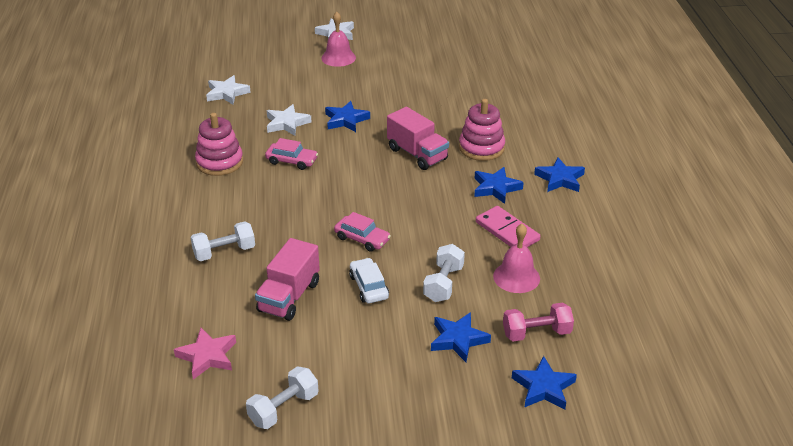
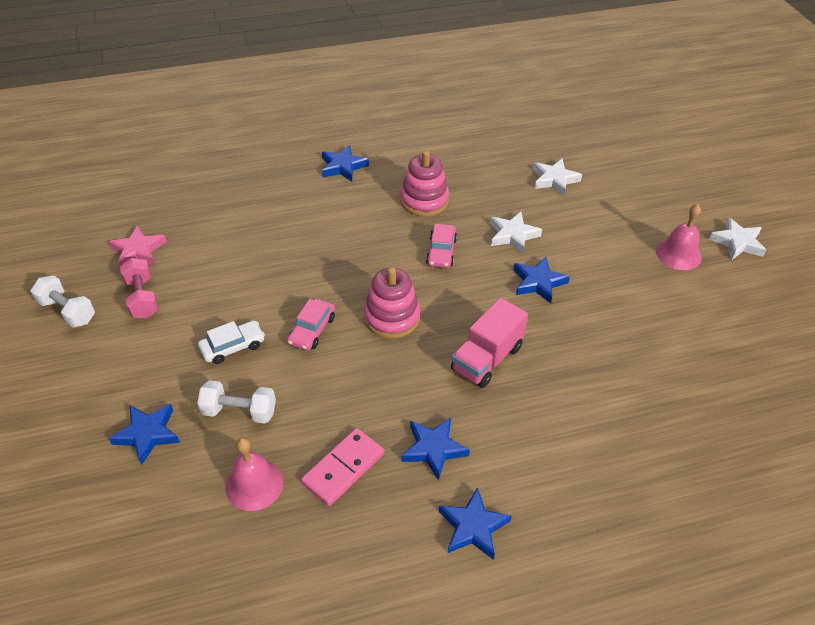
camera: 80 degrees right, 10 degrees up
(224, 252) = (280, 232): white dumbbell -> none
(289, 297) = (216, 289): pink truck -> none
(481, 148) = (522, 425): pink stacking toy -> pink stacking toy (392, 317)
(536, 333) = (153, 511): pink dumbbell -> pink dumbbell (142, 298)
(543, 387) = (65, 523): blue star -> blue star (343, 167)

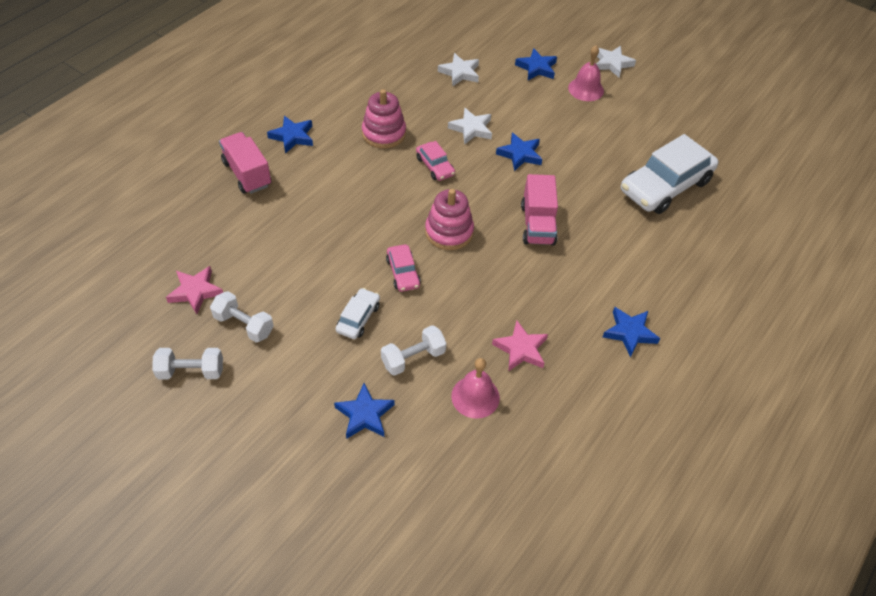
camera: 40 degrees left, 5 degrees up
(142, 298) = (244, 325): pink dumbbell -> white dumbbell
(275, 179) = (247, 174): none -> pink truck
(343, 468) = (521, 349): pink domino -> pink star
(433, 449) = (562, 302): blue star -> blue star (537, 68)
(675, 398) = (665, 186): none -> white car

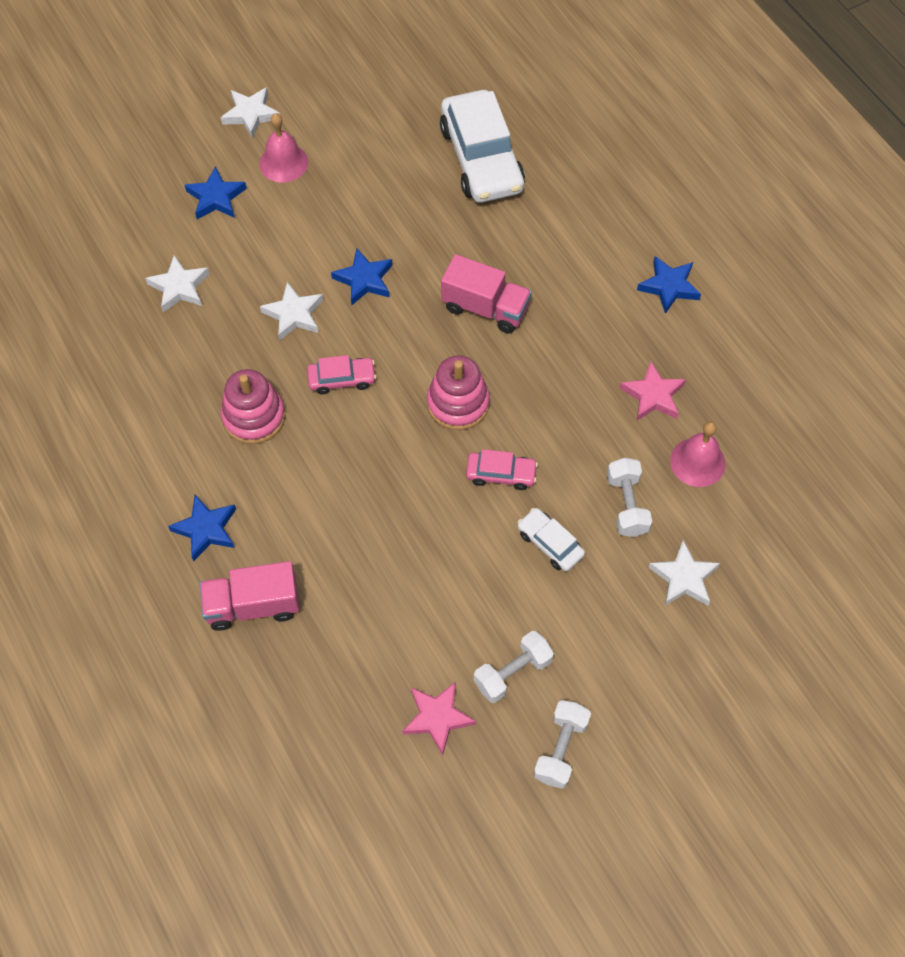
camera: 65 degrees left, 10 degrees up
(365, 415) = (684, 578): blue star -> white star

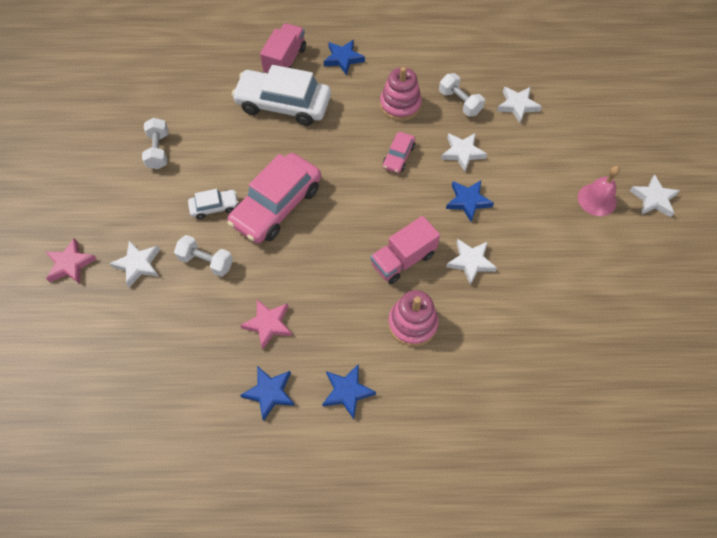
camera: 120 degrees right, 0 degrees up
(216, 198) = (583, 150): blue star -> blue star (269, 393)
(437, 718) = (164, 108): pink star -> pink star (70, 264)
(445, 245) = (470, 262): none -> white star
(458, 403) = (341, 207): pink stacking toy -> pink stacking toy (412, 323)
(481, 158) = (540, 327): white car -> white car (283, 104)
(501, 474) = (277, 205): pink car -> pink car, size x2.09
(561, 749) = (103, 151): white dumbbell -> white dumbbell (459, 102)
(697, 462) = (202, 321): pink bell -> none

